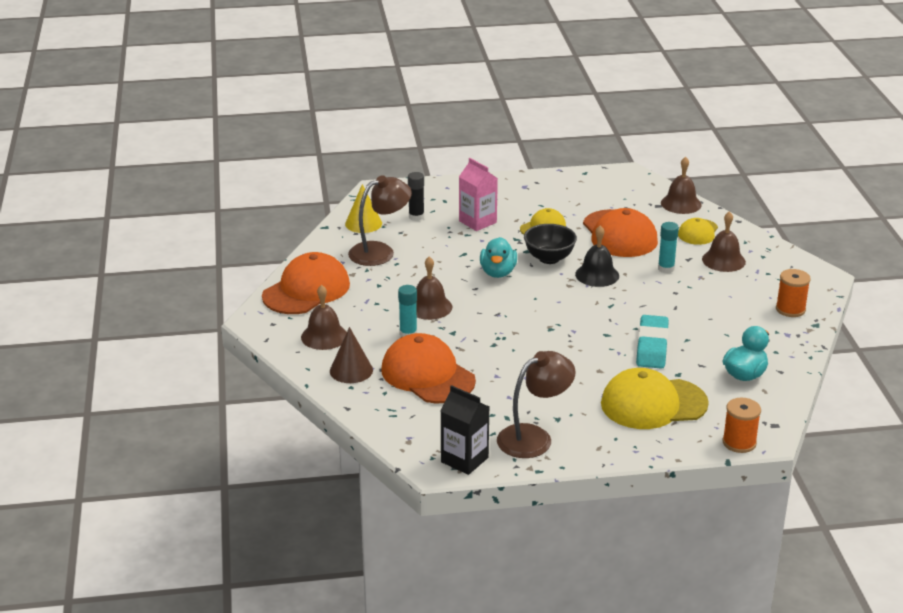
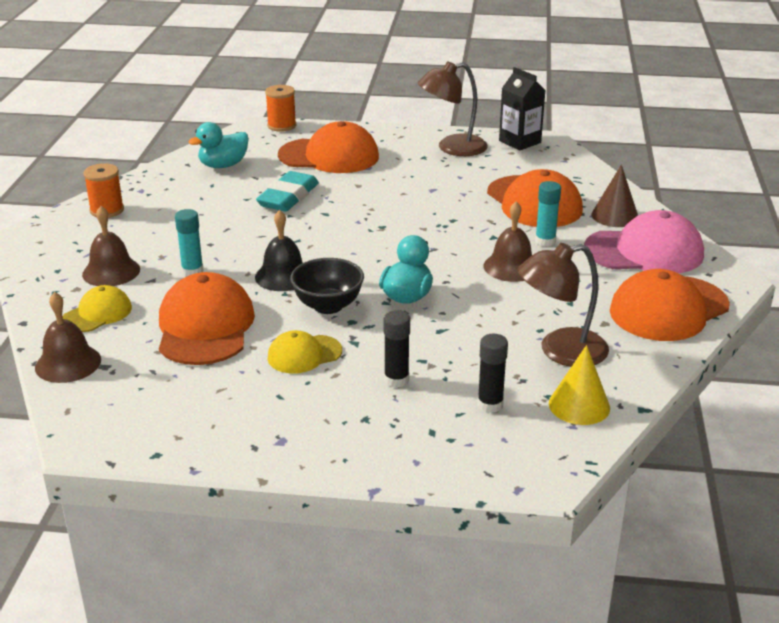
camera: 165 degrees left, 0 degrees up
(324, 336) = (644, 252): brown bell -> pink cap
(477, 222) = (396, 380): pink carton -> black glue stick
(653, 404) = (329, 156): yellow cap -> orange cap

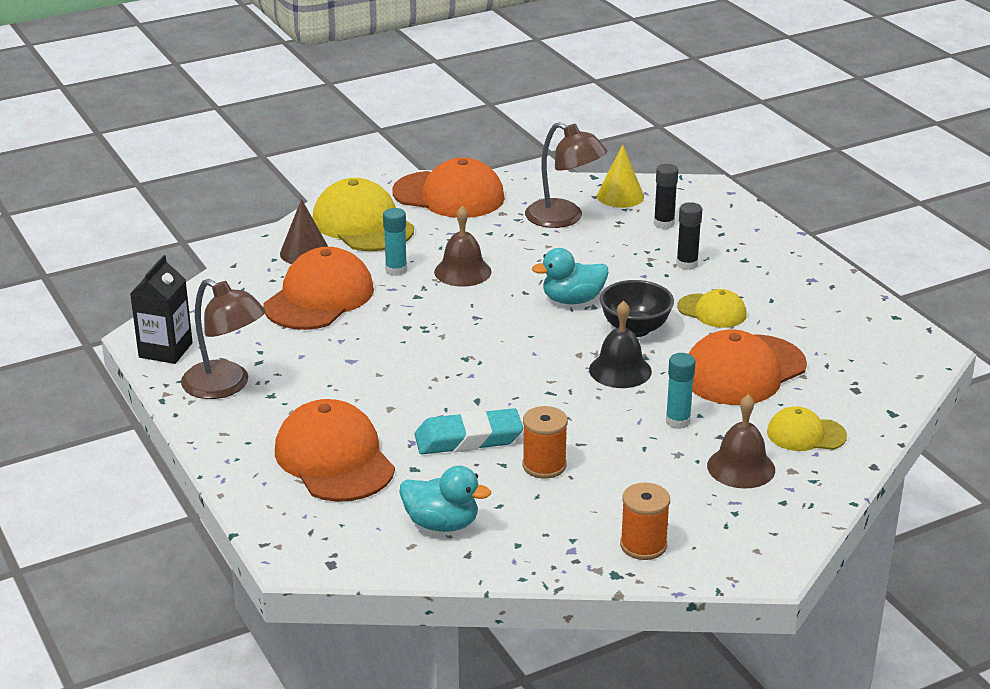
camera: 125 degrees left, 0 degrees up
(68, 363) = (879, 408): brown bell -> none
(281, 126) = (276, 538): orange spool -> orange spool (544, 465)
(644, 252) = (363, 224): pink cap -> yellow cap

